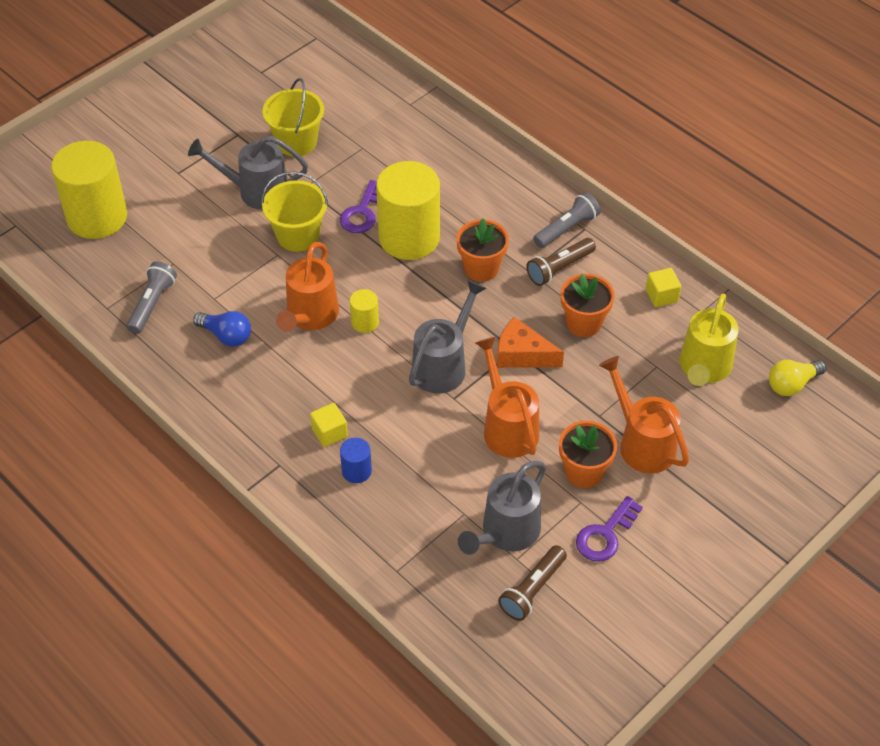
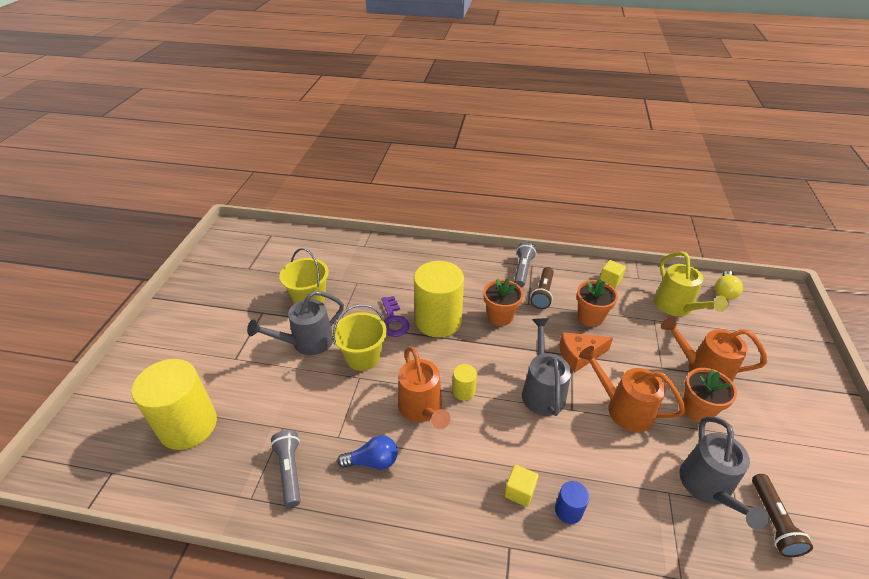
camera: 35 degrees left, 10 degrees down
(605, 535) = (759, 445): purple key -> none

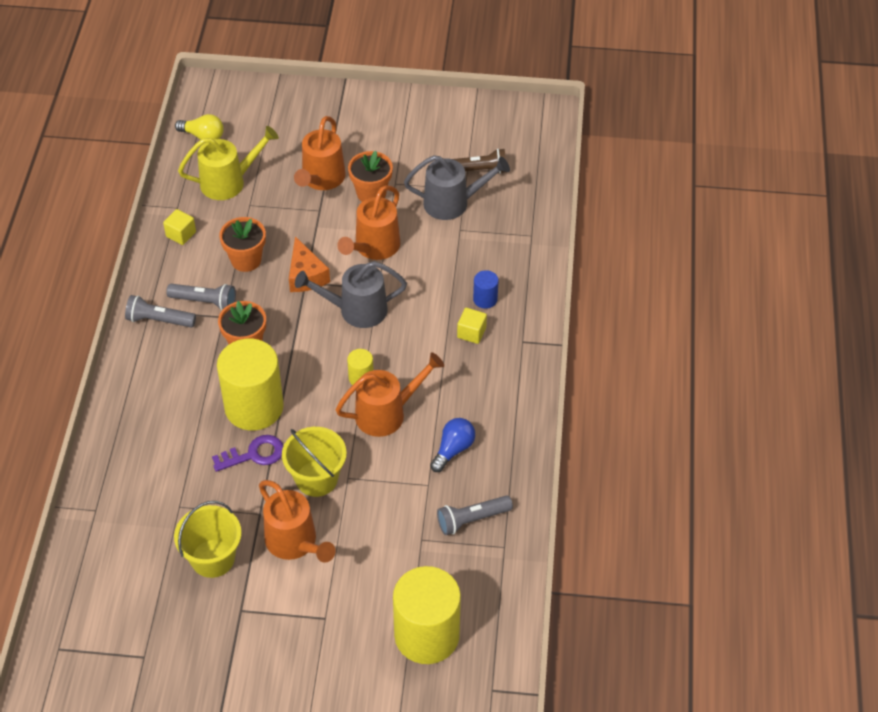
camera: 95 degrees left, 10 degrees up
(307, 342) = (295, 543): grey watering can -> orange watering can
(373, 461) = (453, 449): blue light bulb -> blue light bulb turned 45 degrees clockwise
(542, 293) = (204, 302): brown flashlight -> grey flashlight

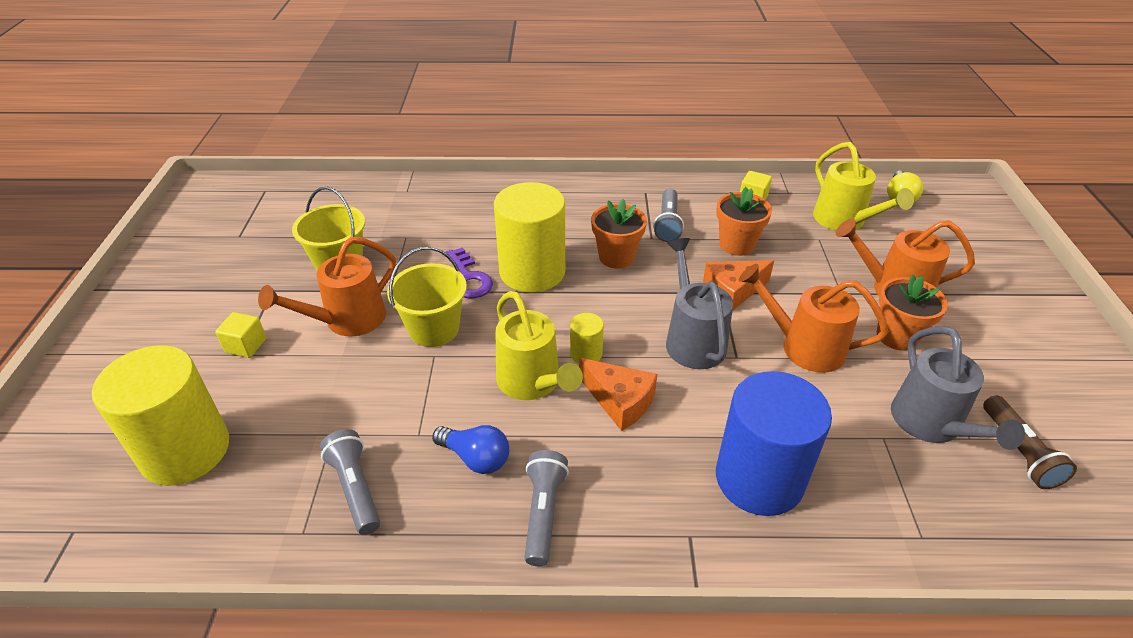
camera: 85 degrees right, 10 degrees down
(159, 320) = (634, 199): grey flashlight -> grey flashlight (543, 513)
(387, 413) = (533, 383): orange watering can -> yellow watering can
(412, 362) = (619, 401): none -> orange cheese
(471, 333) = (689, 465): yellow cube -> yellow cube (246, 345)
(485, 299) = (759, 478): blue cylinder -> blue cylinder, size x2.30

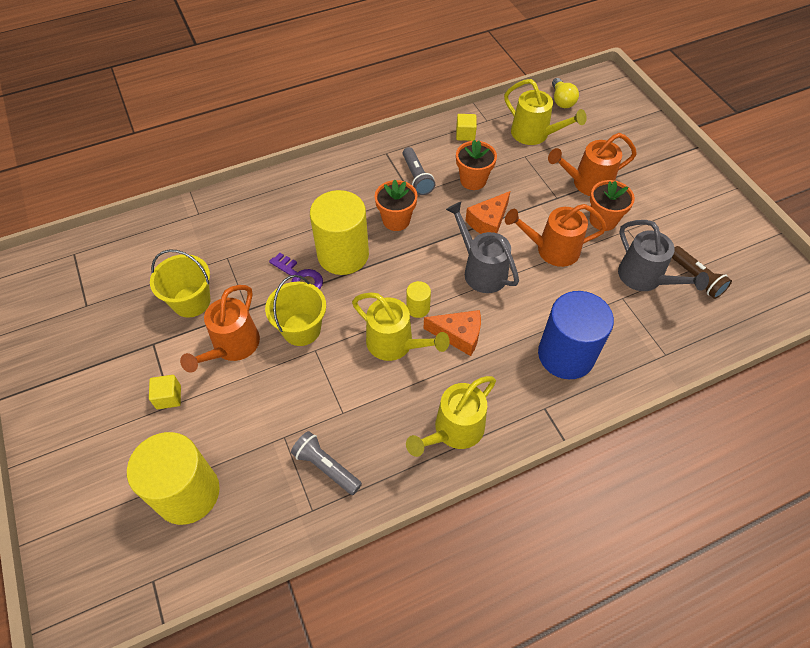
camera: 25 degrees left, 15 degrees up
(476, 458) = (391, 413): blue light bulb -> none
(543, 513) = (454, 431): grey flashlight -> yellow watering can

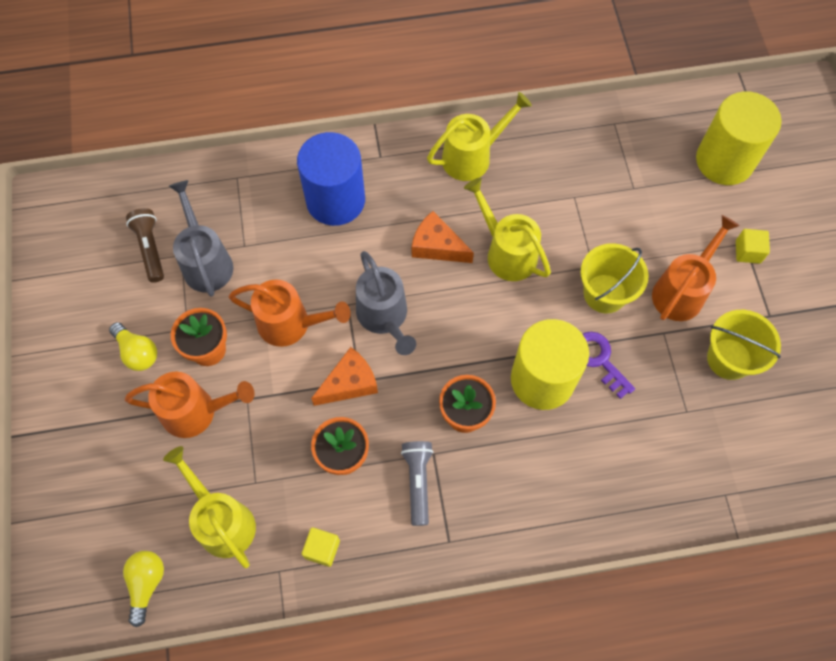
camera: 165 degrees left, 10 degrees up
(326, 467) = (597, 153): grey flashlight -> none
(418, 308) = (471, 288): yellow cylinder -> none
(652, 208) = (137, 352): none -> yellow light bulb

